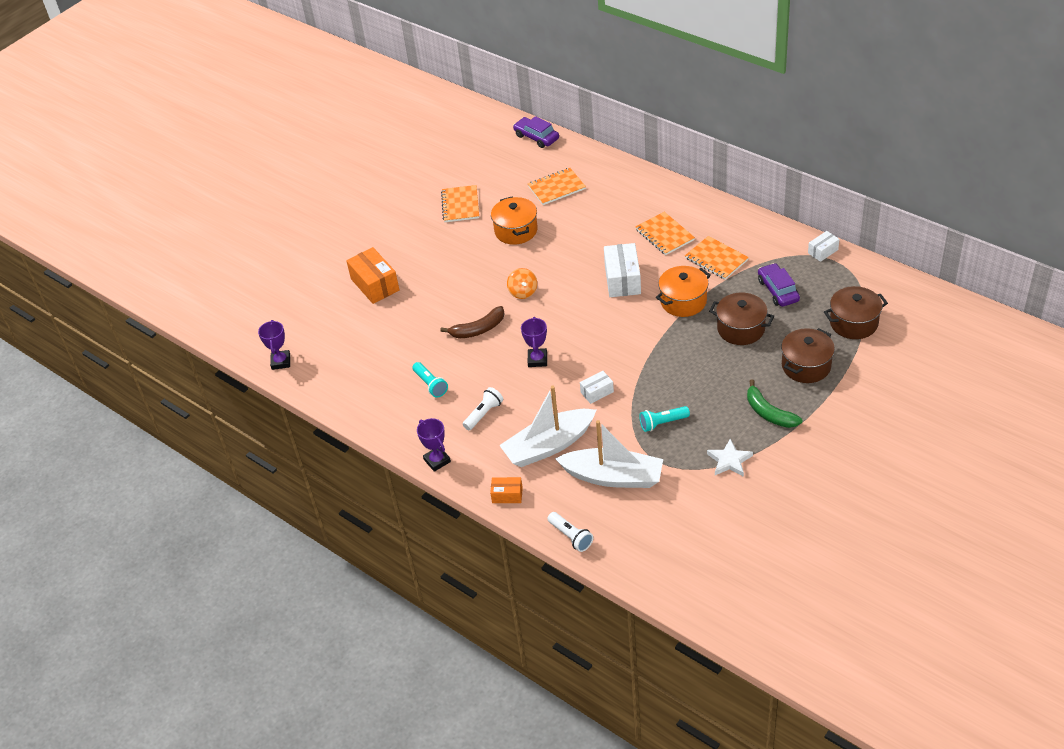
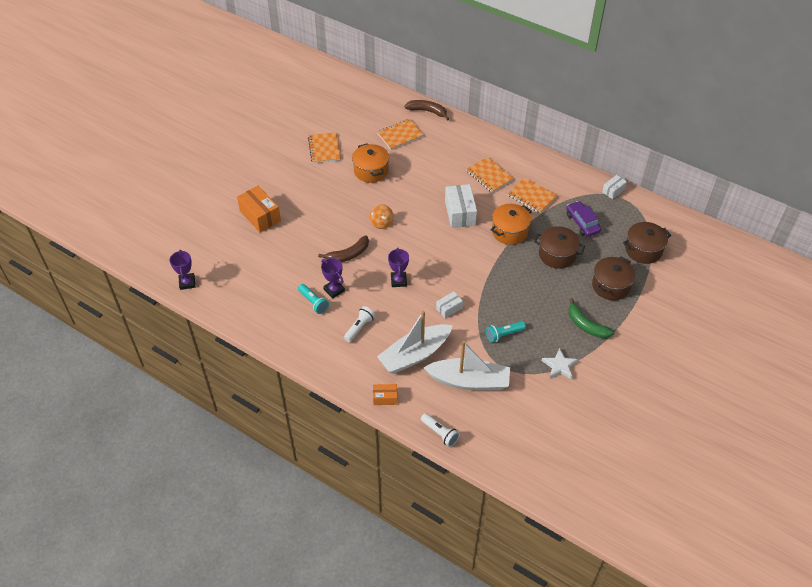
camera: 10 degrees left, 5 degrees up
(437, 460) = (325, 368): purple trophy -> purple trophy (334, 290)
(536, 137) = (380, 92): purple car -> none
(594, 159) = (427, 111): none -> brown banana

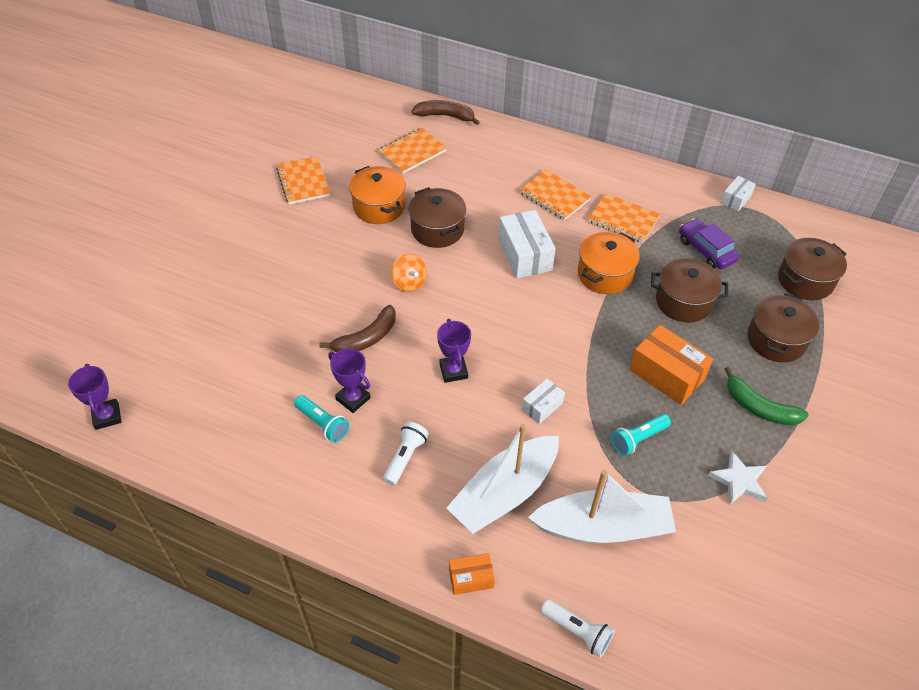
camera: 10 degrees left, 0 degrees up
(260, 216) = (217, 292): orange box -> orange box (666, 375)
(406, 190) = (437, 229): none -> brown pot

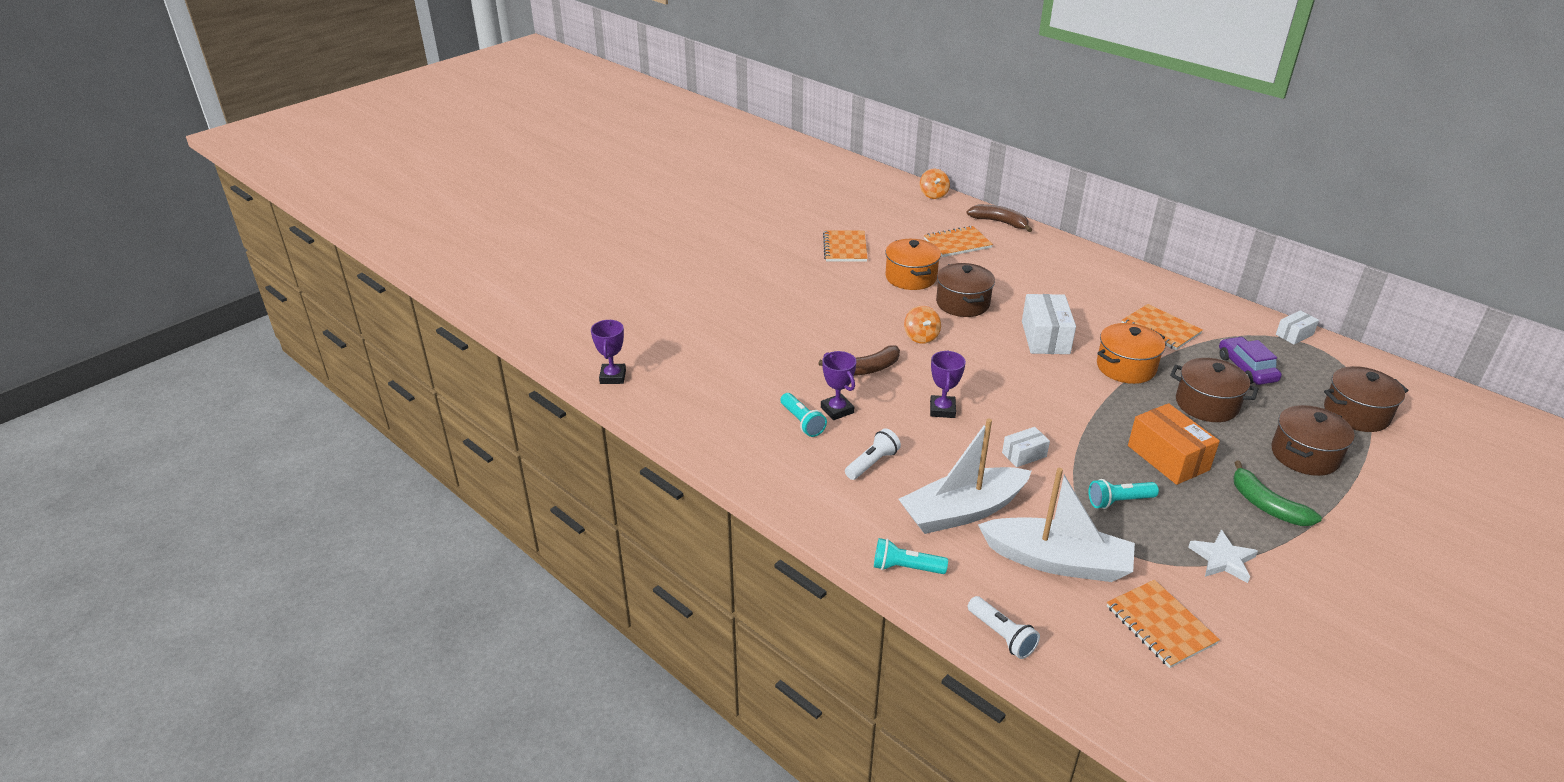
camera: 20 degrees right, 15 degrees down
(372, 92) = (933, 195): none -> orange spinning top
(471, 578) = (905, 568): orange box -> turquoise flashlight
(554, 196) = (1092, 299): orange notebook -> orange notebook (1160, 625)

